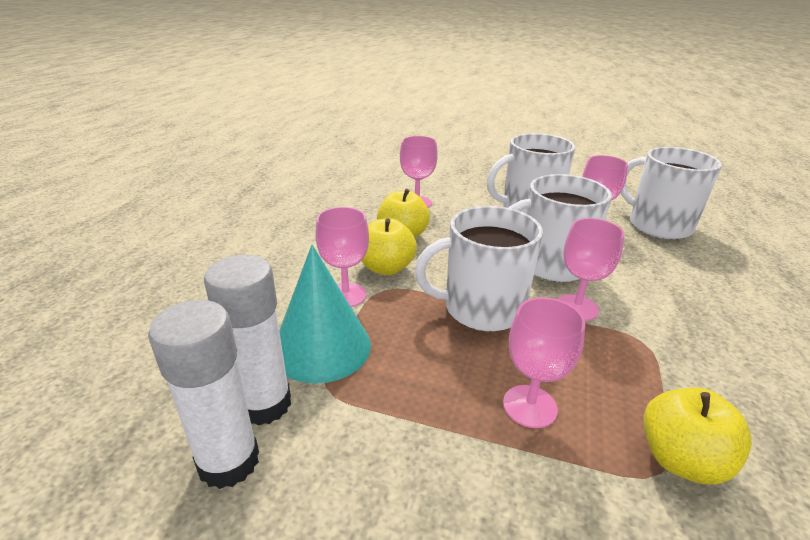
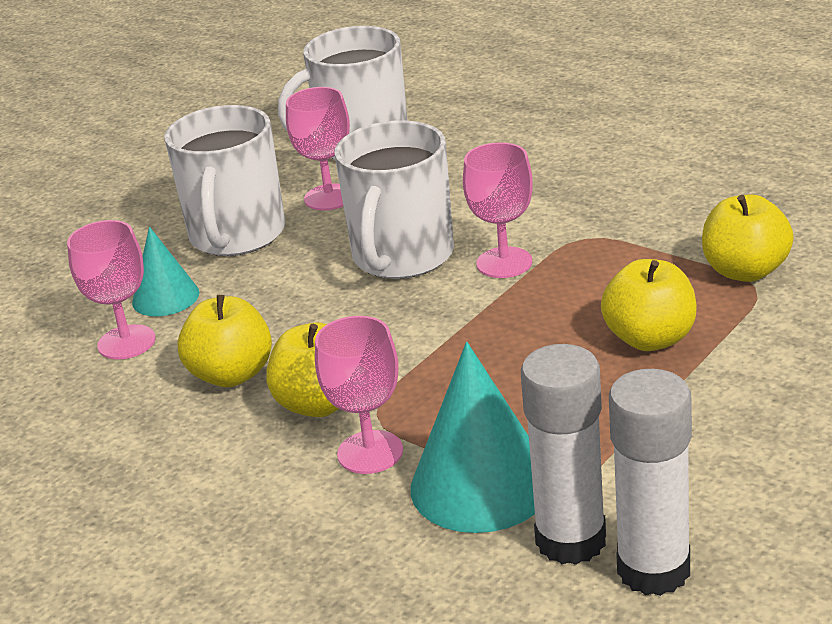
camera: 65 degrees left, 0 degrees up
(459, 203) = (165, 297): none -> turquoise cone
(481, 309) = (468, 335): white mug -> none
(529, 406) = (650, 339): pink goblet -> yellow apple

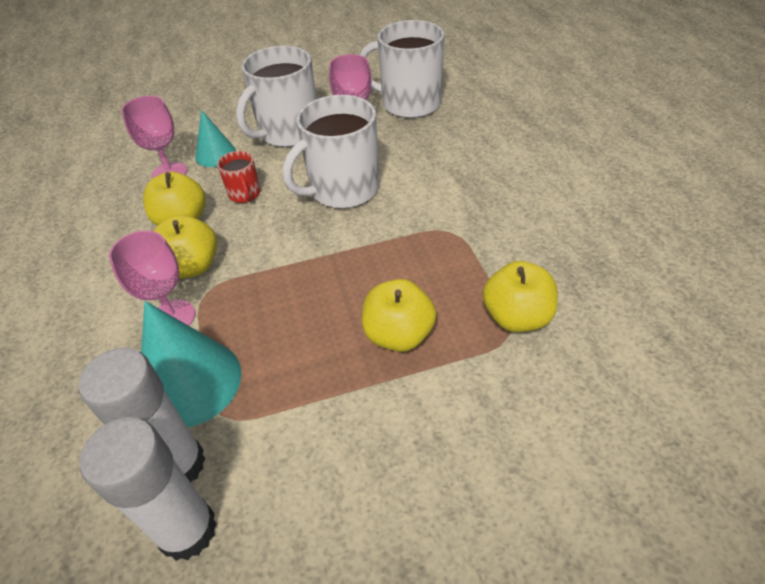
camera: 35 degrees right, 15 degrees up
(277, 314) = (245, 194): none -> red mug
(504, 263) = (386, 224): pink goblet -> none

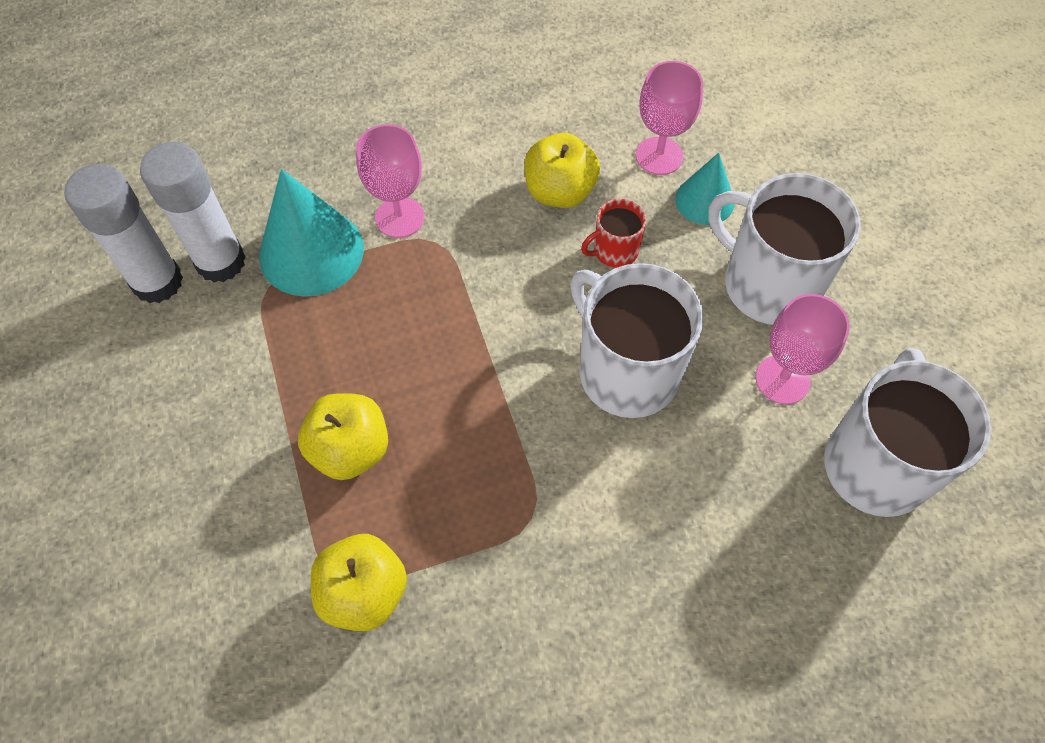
camera: 85 degrees right, 15 degrees up
(192, 267) = (477, 219): yellow apple -> none

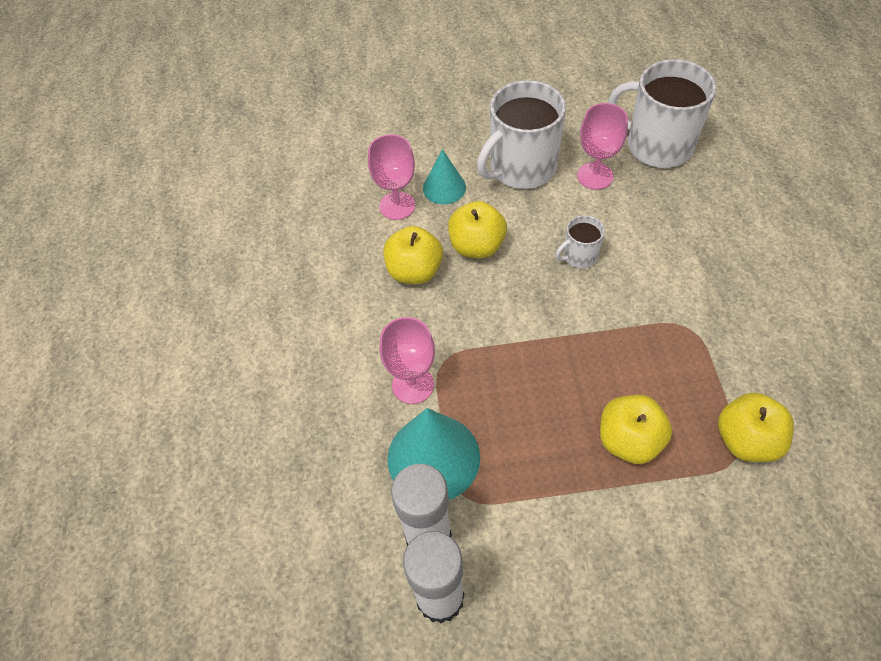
camera: 75 degrees left, 5 degrees down
(614, 251) = (477, 246): red mug -> yellow apple
(626, 371) = (579, 256): white mug -> white mug, size x0.48

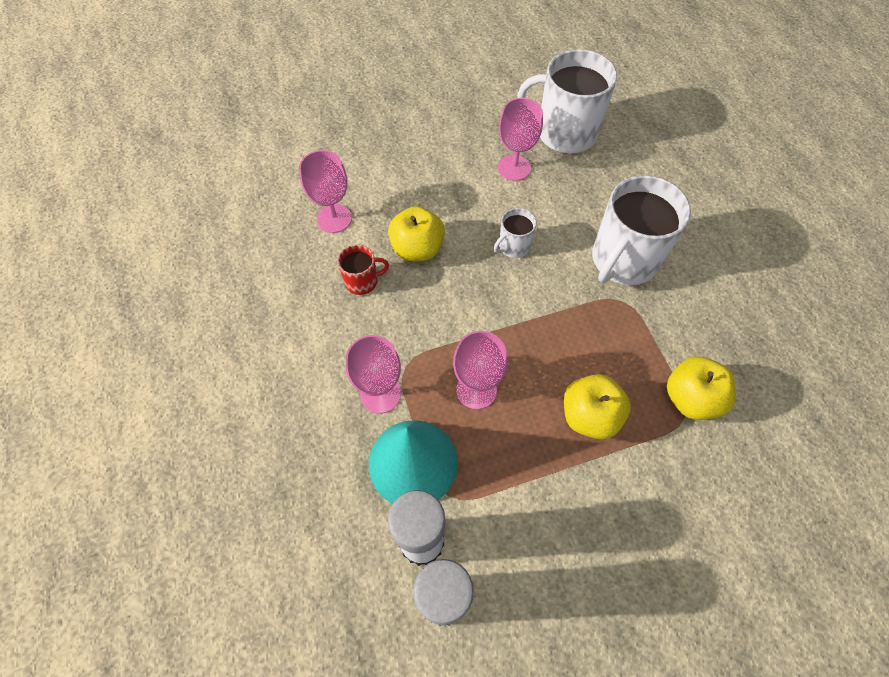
camera: 15 degrees left, 5 degrees up
(414, 271) = (362, 281): yellow apple -> red mug
(444, 187) = (376, 195): turquoise cone -> none
(512, 396) = (476, 390): none -> pink goblet
(521, 168) = (445, 168): white mug -> white mug (623, 260)

